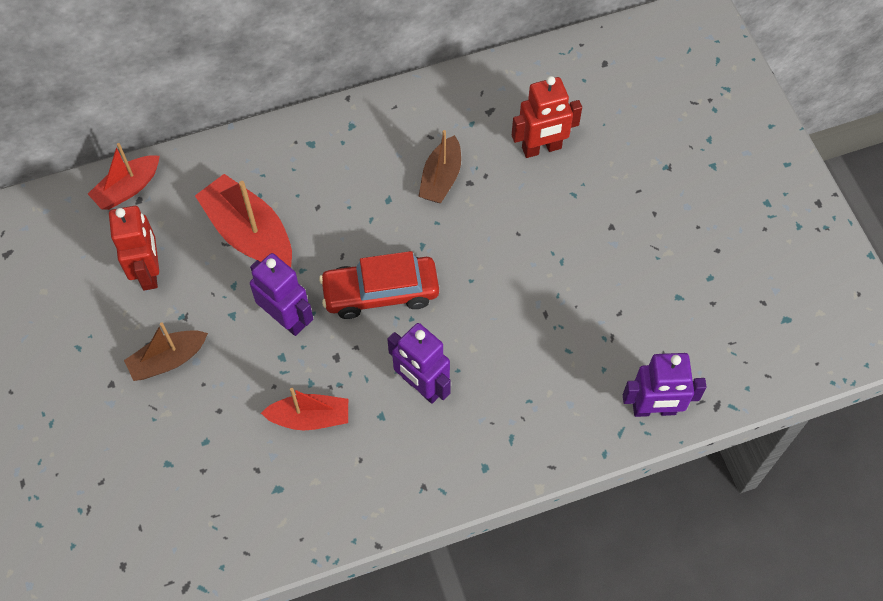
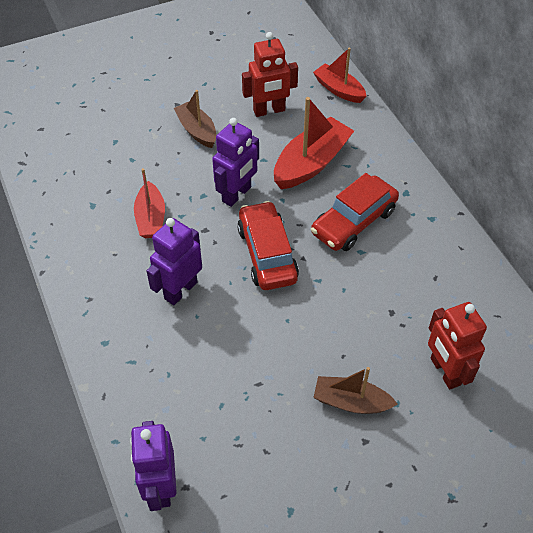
camera: 85 degrees right, 10 degrees down
(346, 201) = (353, 222): none -> red car
(441, 178) = (391, 289): brown boat -> brown boat (351, 402)

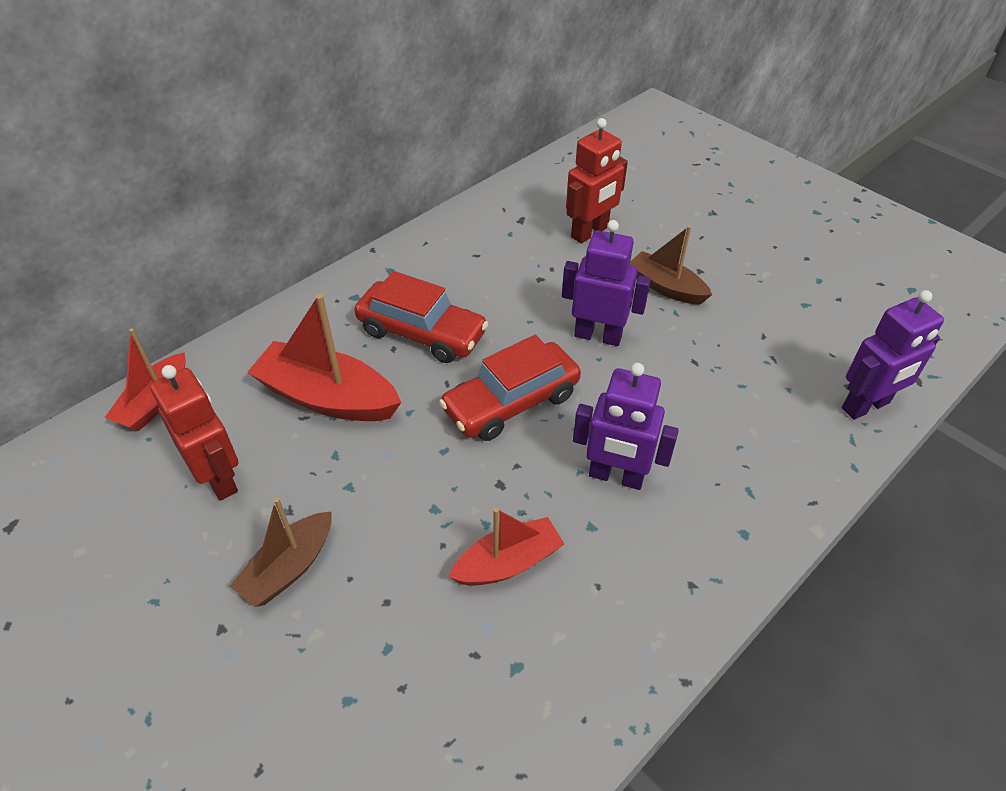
camera: 110 degrees left, 5 degrees down
(237, 194) = (418, 466): purple robot -> purple robot (598, 336)
(351, 402) = (666, 287): brown boat -> brown boat turned 135 degrees clockwise

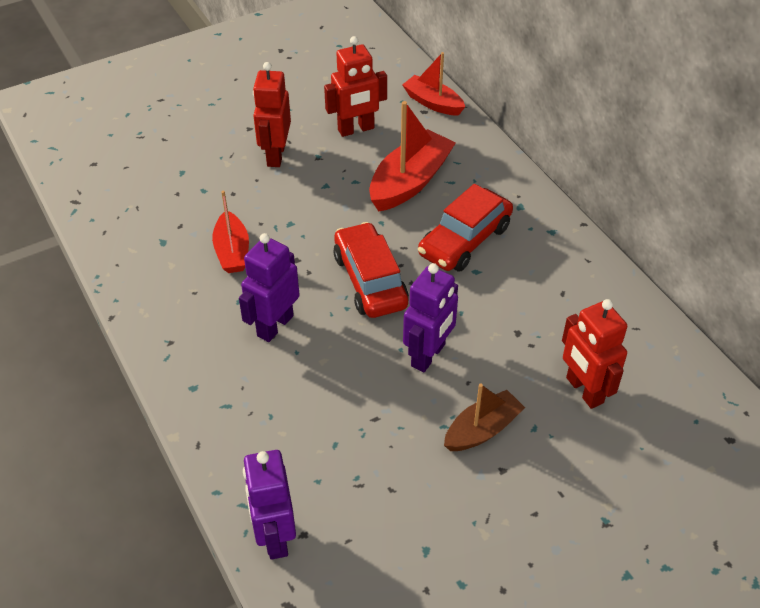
camera: 105 degrees right, 0 degrees up
(289, 568) = (275, 155): brown boat -> red robot

